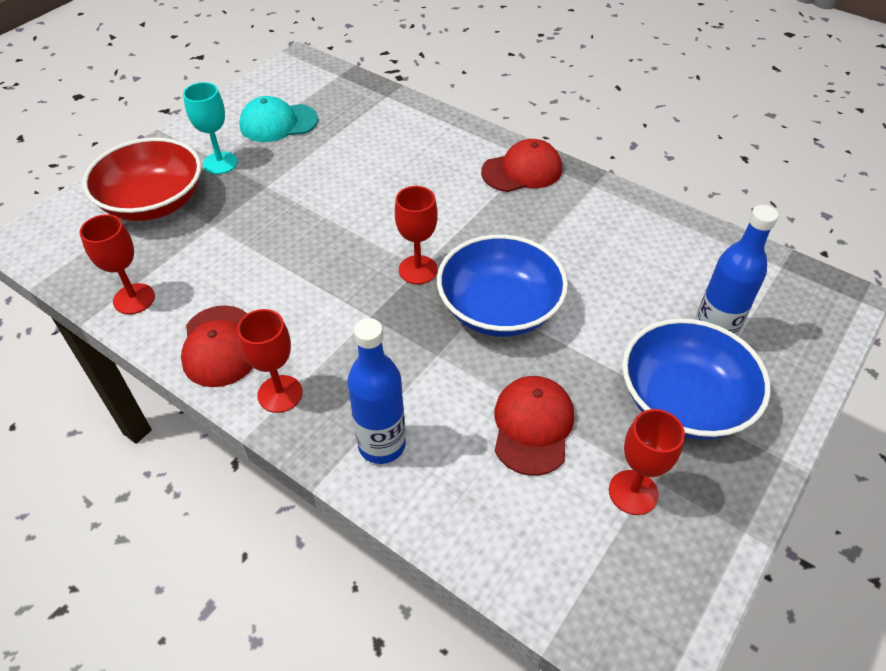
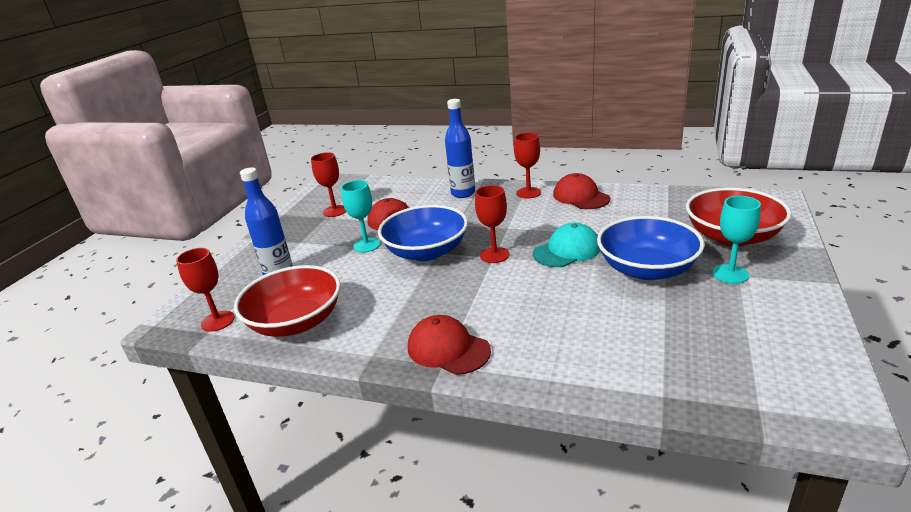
camera: 165 degrees right, 20 degrees down
(134, 299) = (657, 198): red goblet -> red goblet (218, 321)
(278, 123) = (736, 323): turquoise cap -> turquoise cap (567, 250)
(522, 171) = (448, 349): red cap -> red cap turned 75 degrees clockwise
(582, 357) = (366, 245): none -> turquoise goblet
(675, 248) = (296, 322): none -> red bowl
(683, 401) = (304, 244): blue bowl -> blue bowl (647, 269)

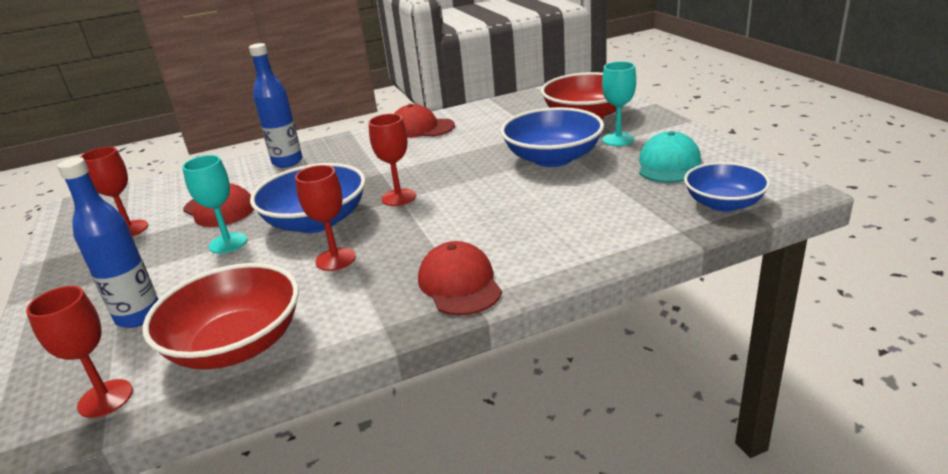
camera: 40 degrees left, 0 degrees up
(448, 349) = (459, 284): red cap -> red cap turned 75 degrees clockwise
(528, 193) = (363, 140): red goblet -> red goblet (335, 259)
(567, 250) = (466, 169): turquoise cap -> turquoise cap (668, 164)
(743, 391) = (723, 204): none -> blue bowl

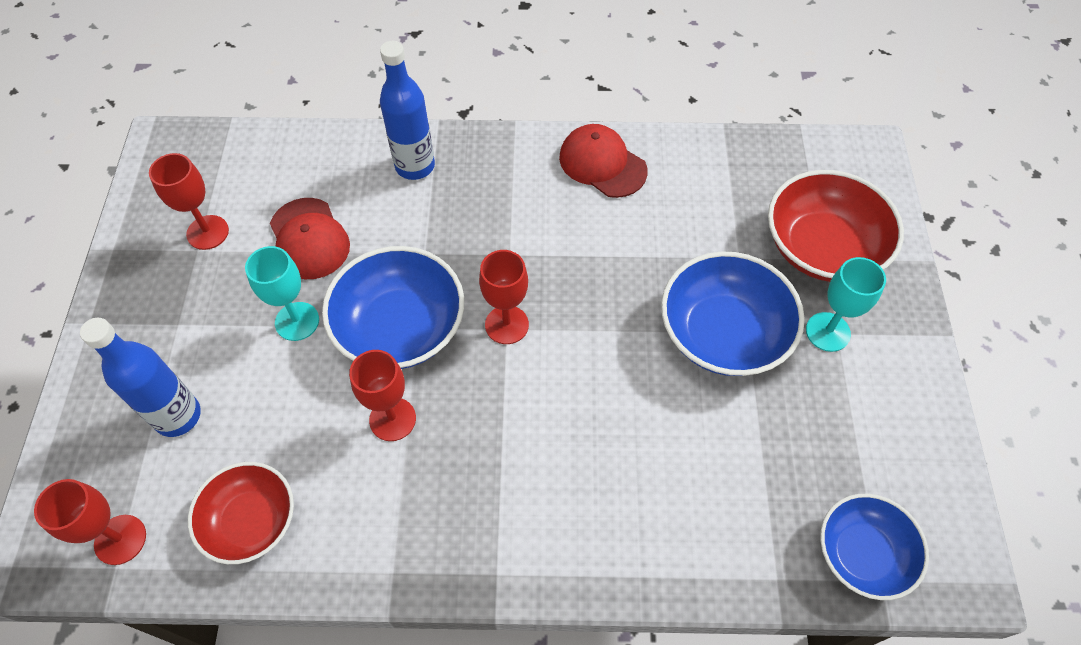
camera: 20 degrees right, 30 degrees up
(236, 345) = (251, 521): red bowl -> red bowl, size x0.66
(459, 284) = (496, 541): red cap -> none
(668, 164) = (853, 429): turquoise cap -> none

